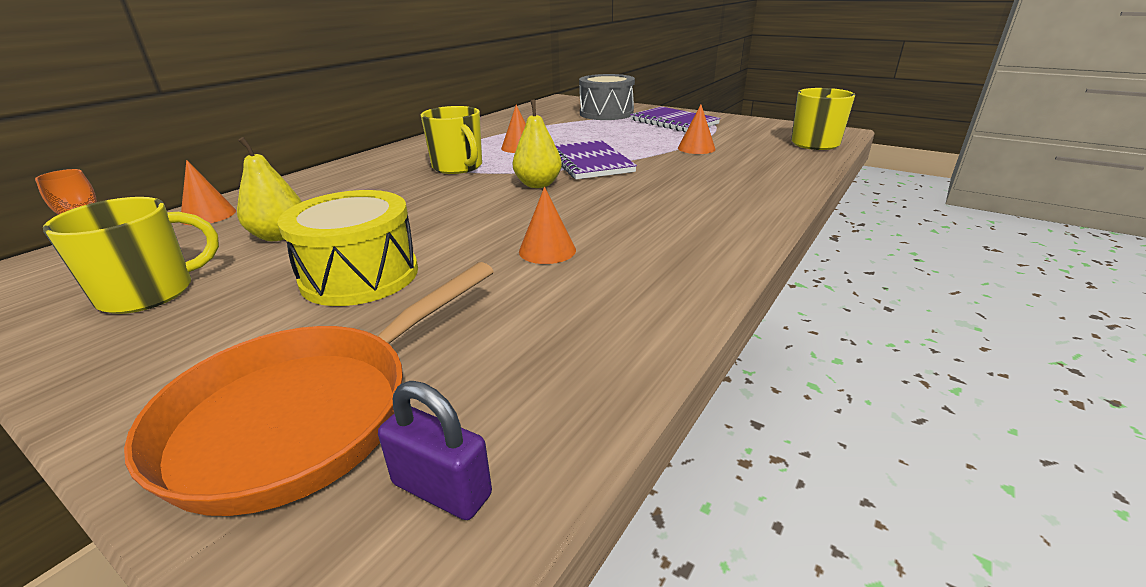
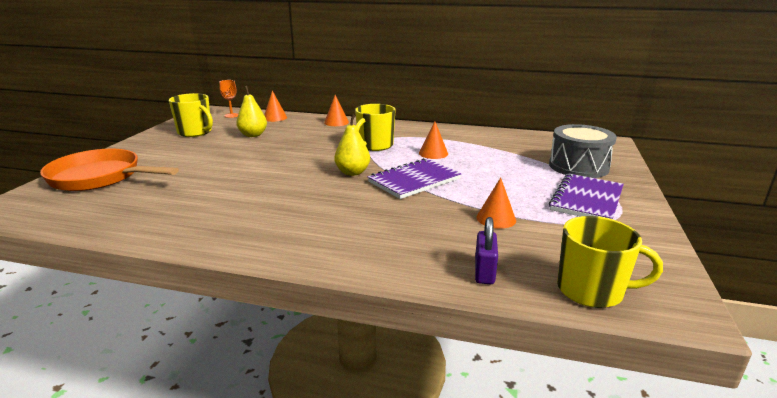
camera: 70 degrees right, 5 degrees down
(360, 276) = (209, 159): yellow drum -> none
(442, 489) = (46, 207): purple padlock -> purple padlock (484, 272)
(547, 250) = (241, 192): orange cone -> orange cone (336, 122)

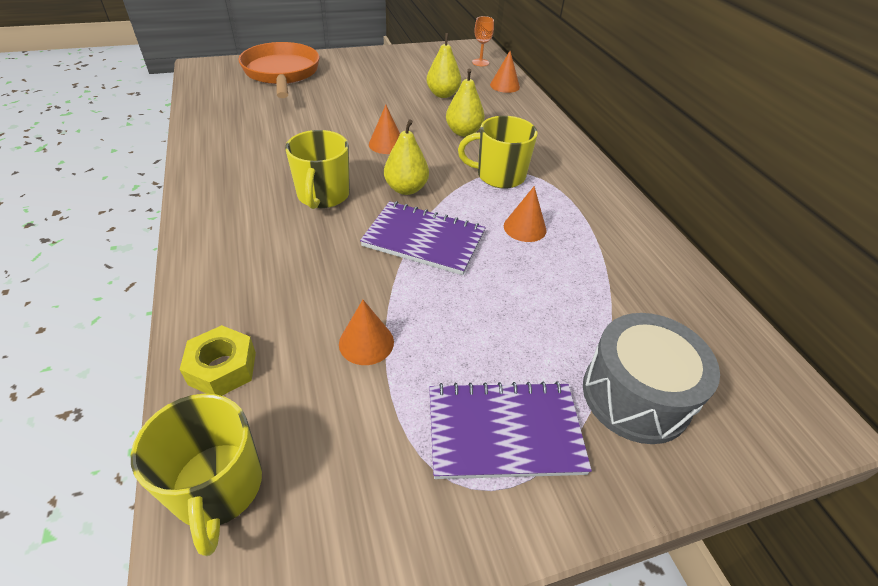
camera: 55 degrees right, 20 degrees up
(195, 132) = (415, 66): yellow mug -> yellow mug (323, 195)
(311, 142) = (463, 132): none -> yellow pear
(336, 122) = (540, 124): orange cone -> orange cone (386, 144)
(484, 272) = (222, 368): purple padlock -> yellow nut

